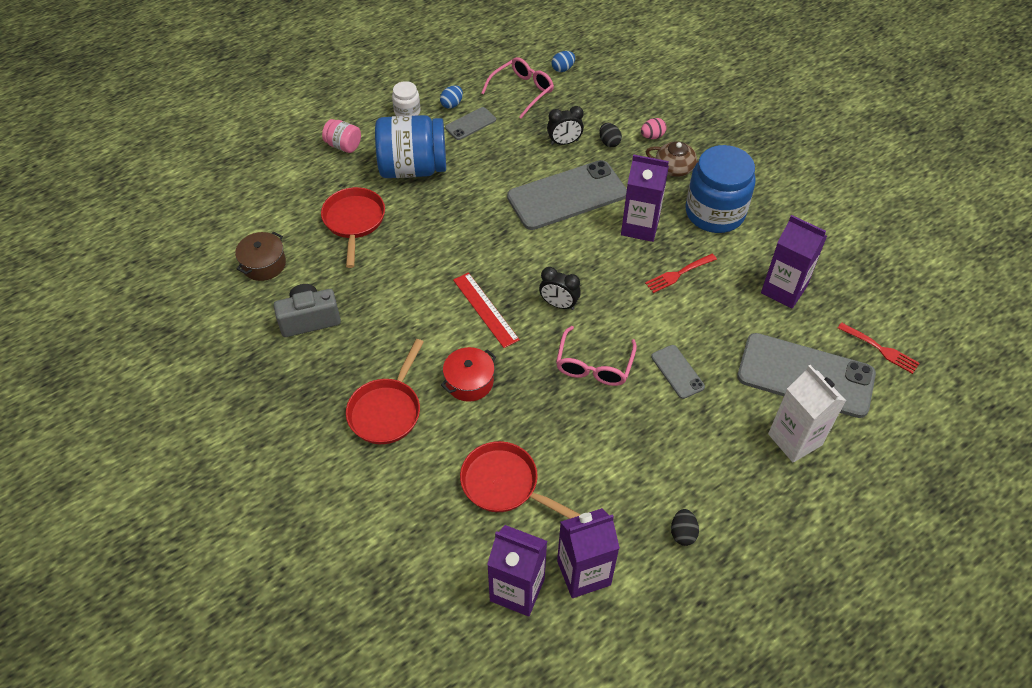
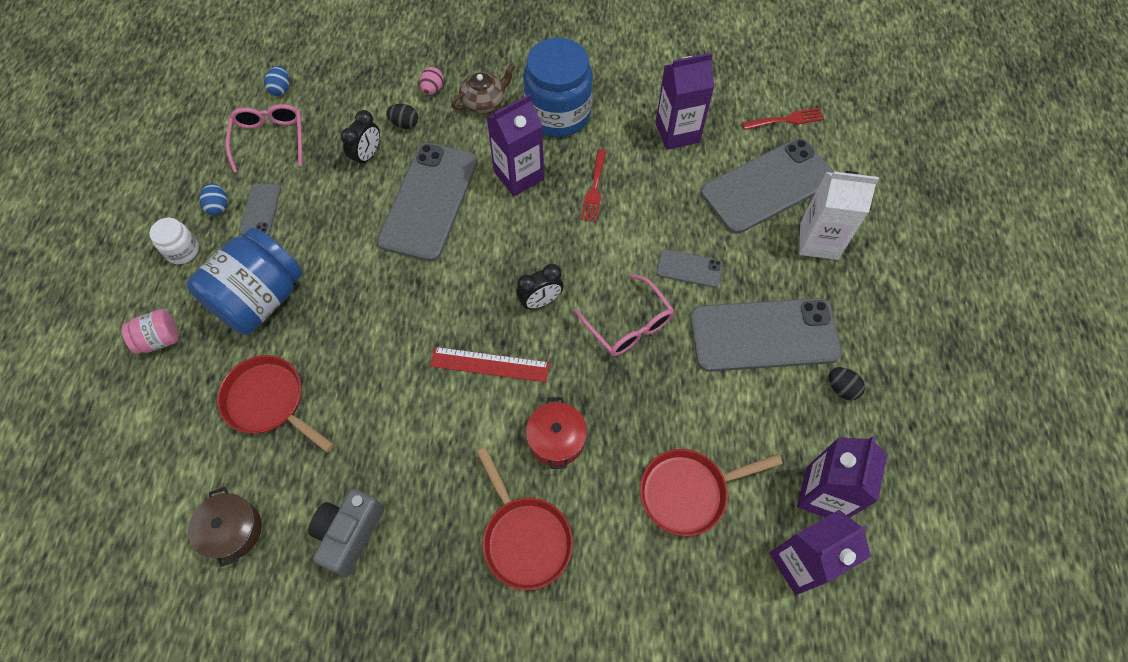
camera: 50 degrees left, 10 degrees up
(673, 454) = (764, 335): none -> grey phone

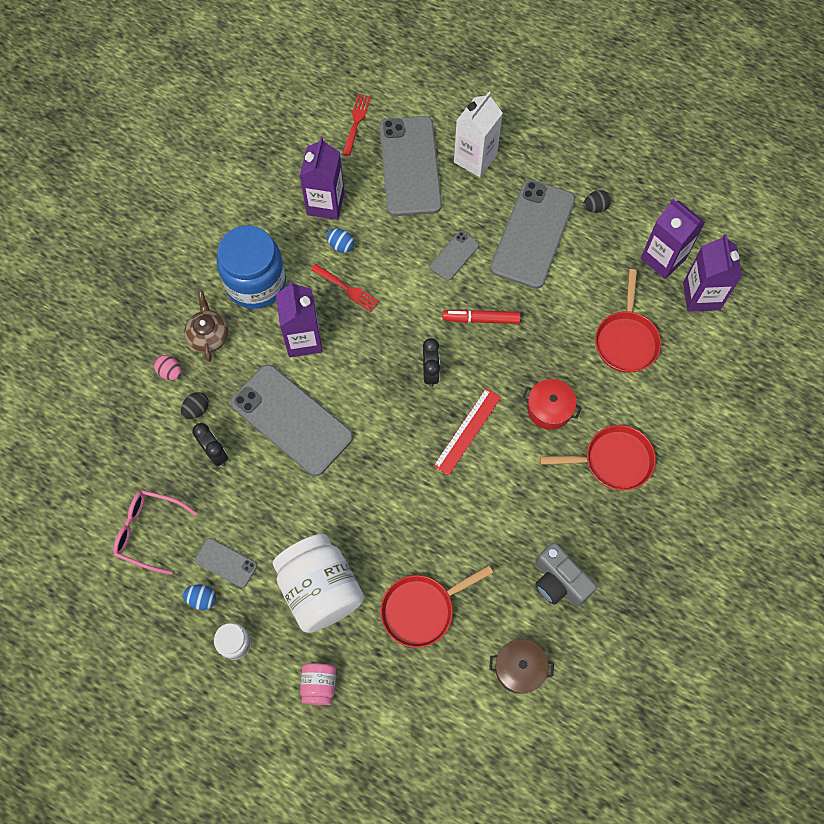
camera: 65 degrees left, 5 degrees up
(260, 299) = (320, 589): blue jar -> white jar
(281, 89) = (92, 504): blue egg -> blue egg (341, 245)
(628, 325) = (481, 319): pink glasses -> red marker

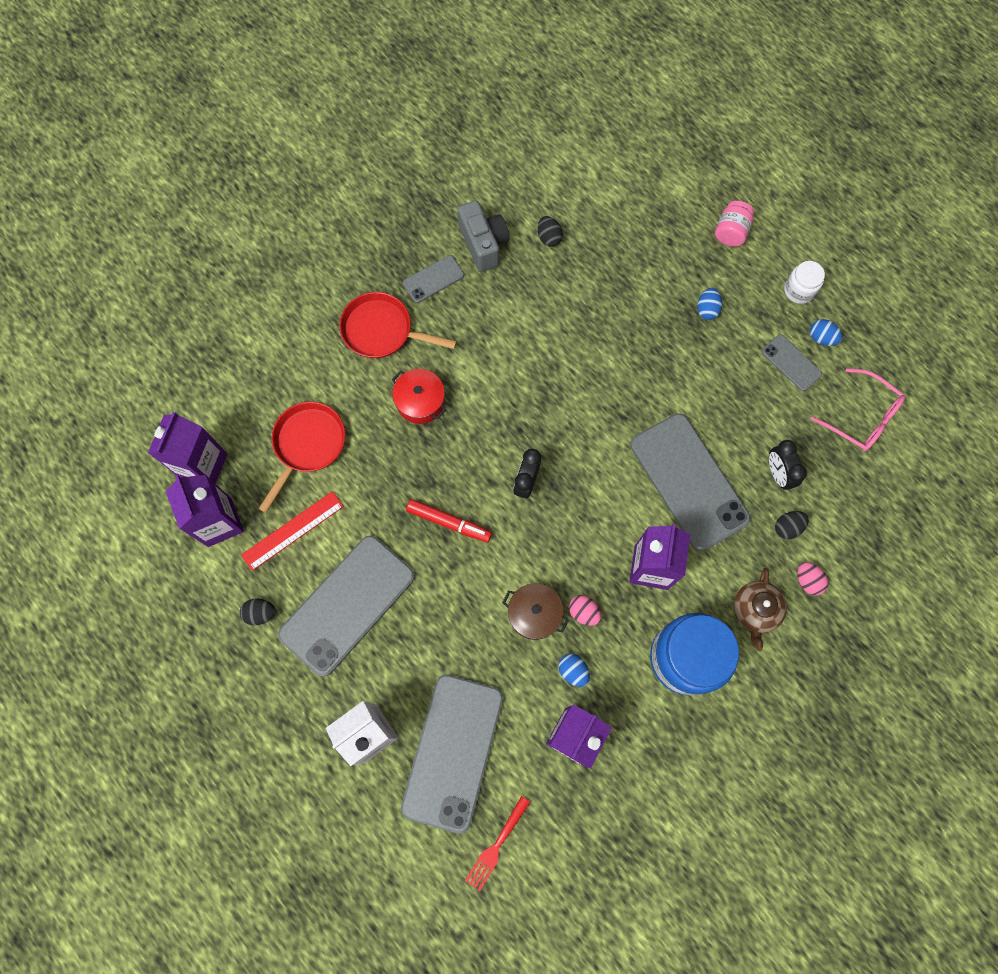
camera: 160 degrees left, 5 degrees up
(320, 589) = (707, 309): white jar -> blue egg
(347, 289) = (583, 612): red fork -> pink egg
(421, 609) = (618, 262): red pan -> none
(454, 256) = (447, 609): grey phone -> grey phone (433, 279)
(467, 431) = (512, 408): red ruler -> red ruler (293, 531)
(499, 612) = (549, 237): none -> black egg
(519, 668) = (549, 188): brown pot -> brown pot (534, 614)

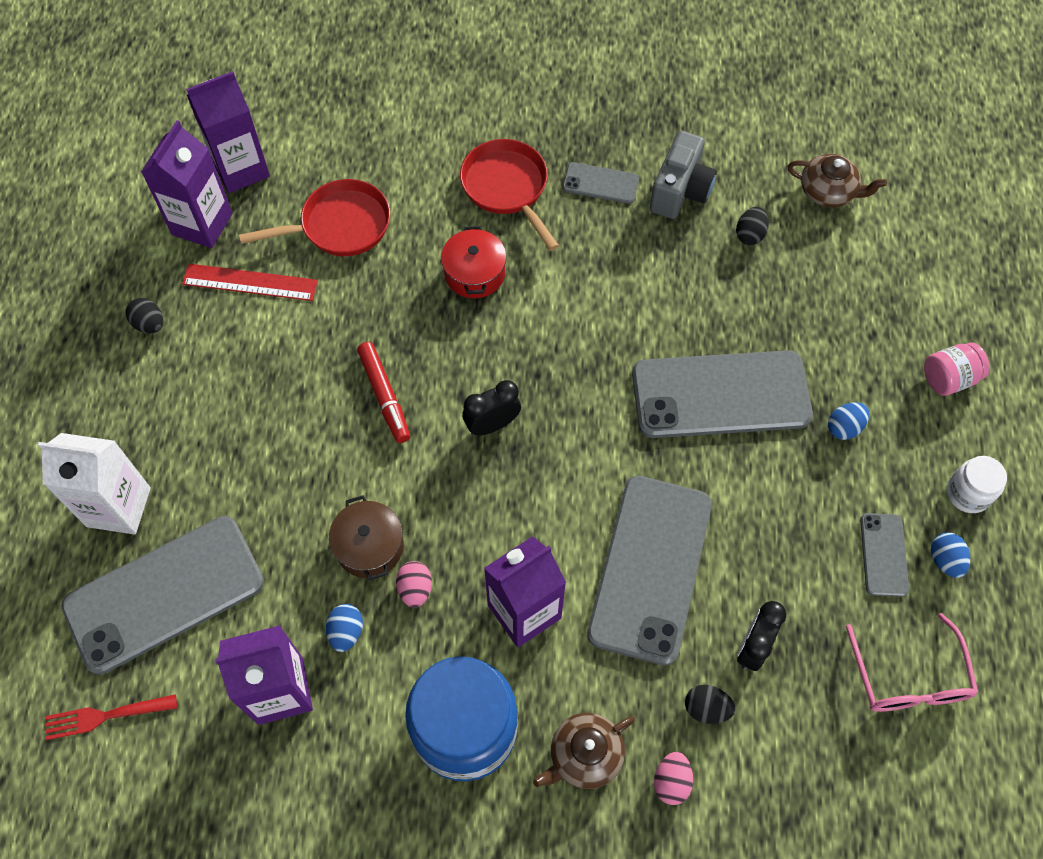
camera: 45 degrees right, 10 degrees down
(347, 605) = (223, 383): grey phone -> grey phone (720, 394)
(564, 172) = (828, 191): none -> brown teapot

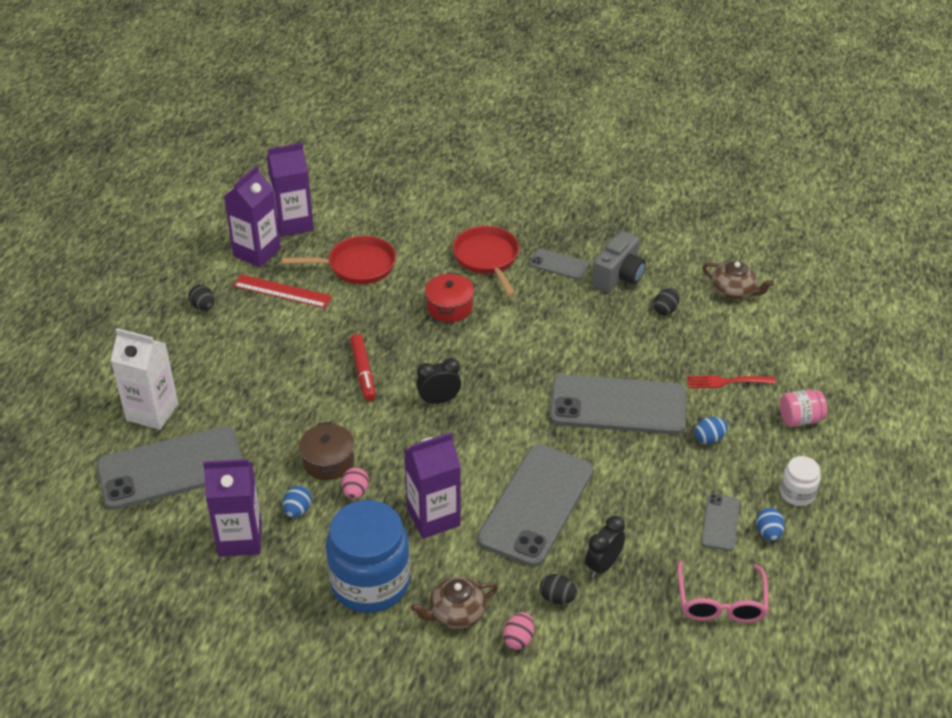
camera: 10 degrees right, 20 degrees down
(105, 716) = (109, 535): red fork -> red fork (726, 382)

